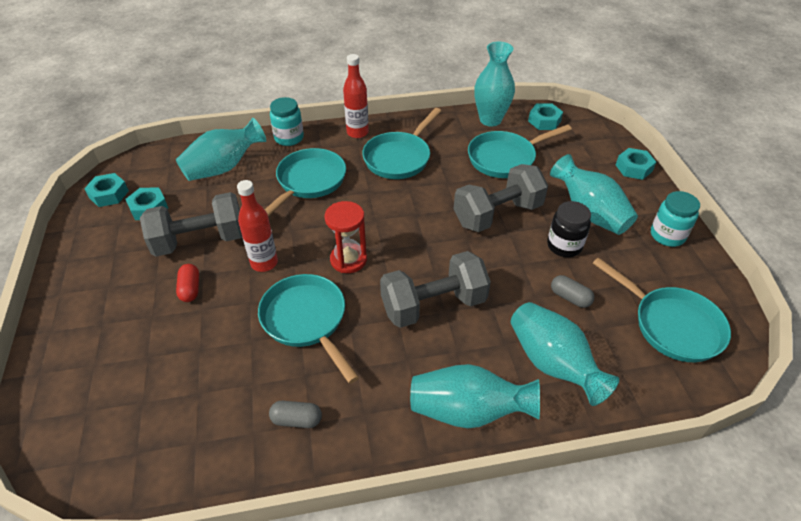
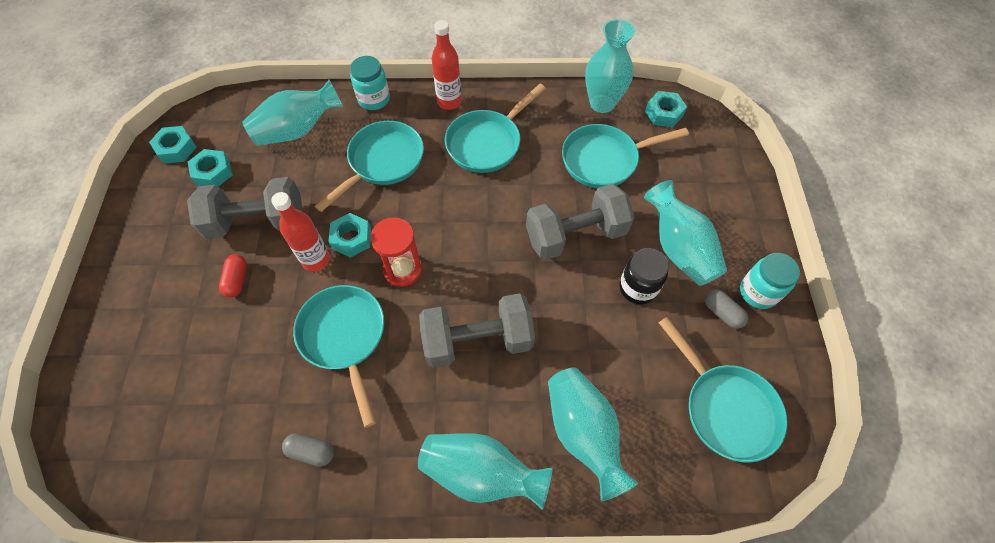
camera: 10 degrees right, 15 degrees up
(570, 297) = (625, 355): grey capsule -> grey capsule (722, 313)
(633, 168) = (748, 194): turquoise nut -> turquoise nut (351, 238)

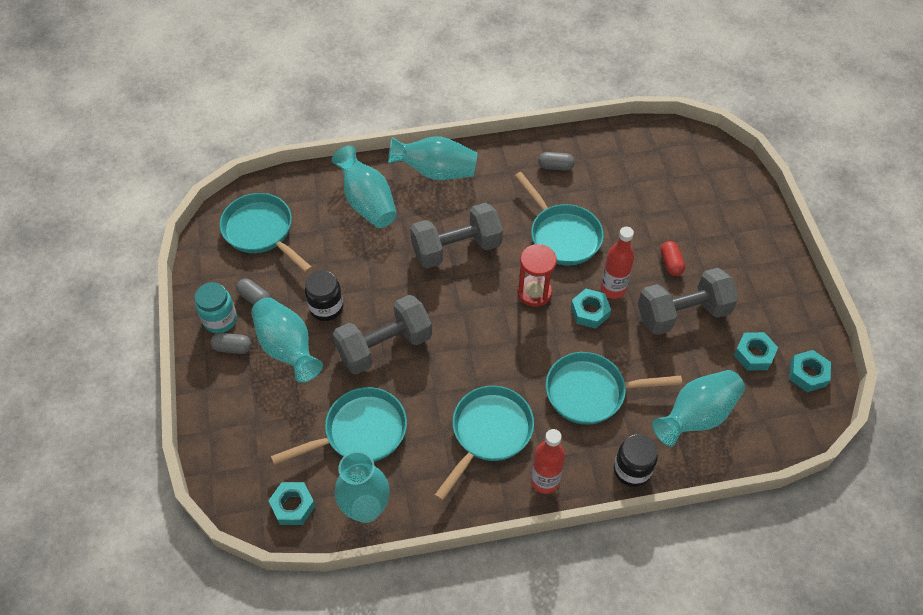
camera: 170 degrees right, 5 degrees down
(374, 99) = (632, 470): turquoise jar -> black jar
(382, 162) = (591, 392): turquoise pan -> turquoise pan turned 60 degrees clockwise
(738, 258) = (232, 348): none -> grey capsule

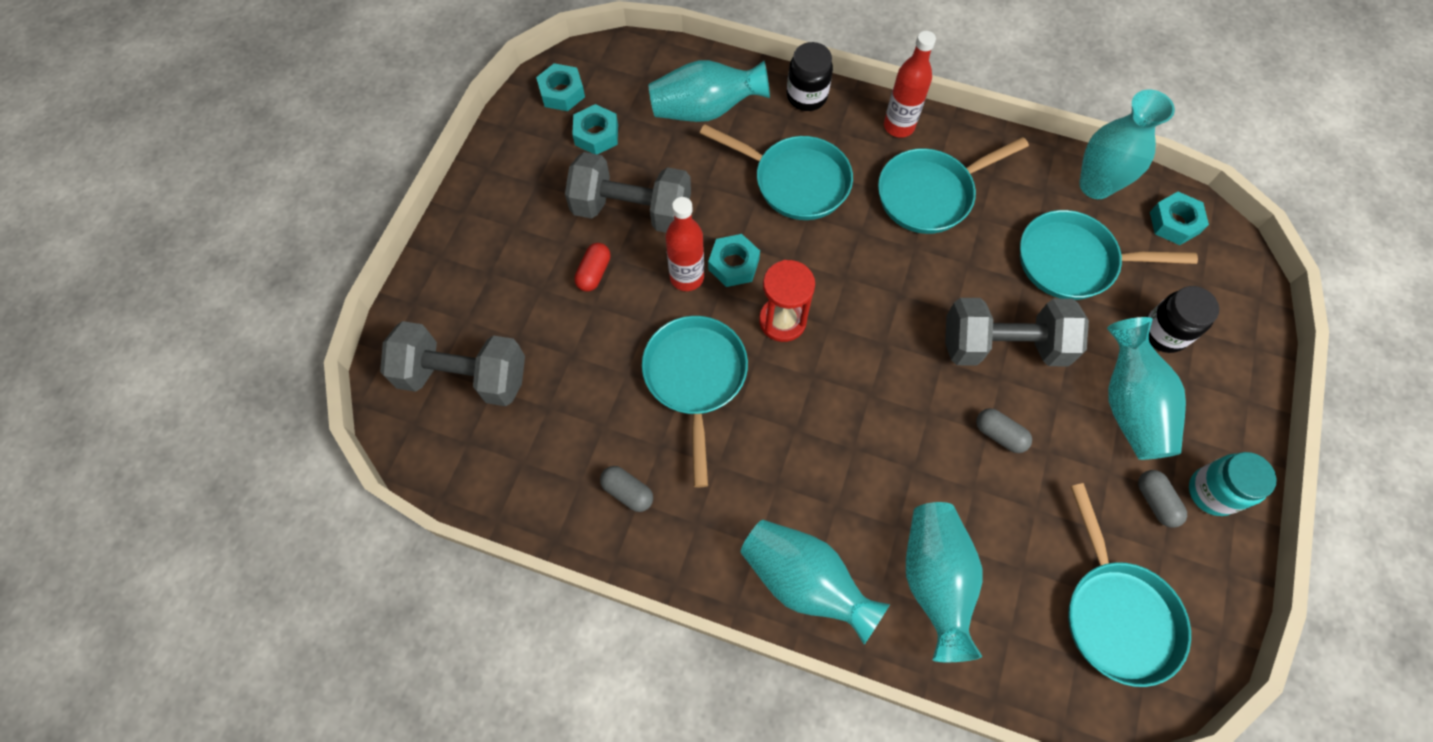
camera: 150 degrees left, 10 degrees up
(232, 348) = (1203, 441): grey capsule -> grey capsule (999, 434)
(326, 308) = (1059, 435): black jar -> black jar (1163, 333)
(456, 248) = (845, 433): grey dumbbell -> grey dumbbell (463, 376)

